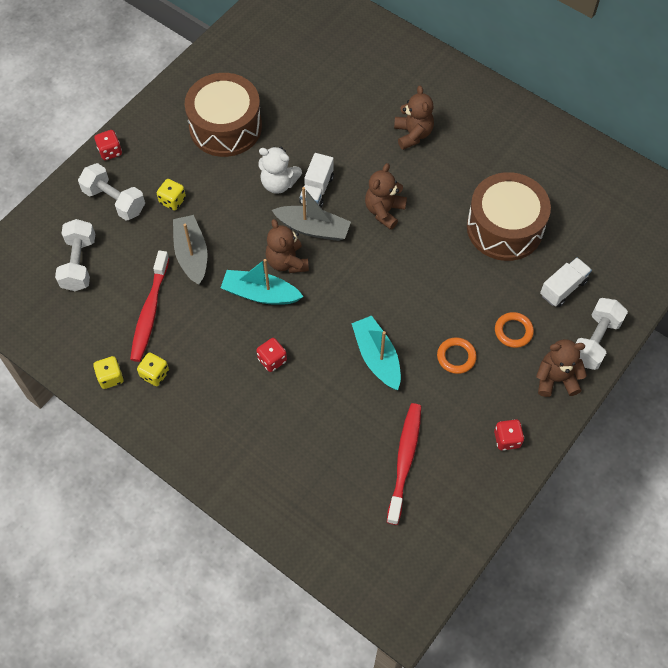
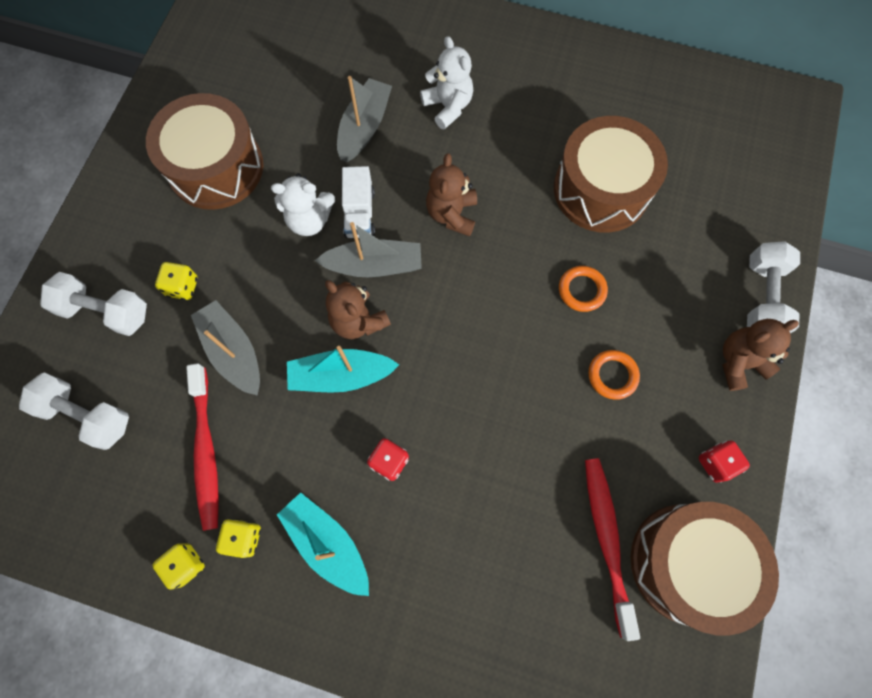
camera: 20 degrees left, 10 degrees up
(79, 263) = (87, 415): white dumbbell -> white dumbbell turned 45 degrees counterclockwise
(110, 151) = (77, 246): red dice -> none
(344, 131) = (364, 127): none -> grey boat
(377, 357) = (518, 410): turquoise boat -> turquoise boat (327, 544)
(413, 134) = (448, 106): brown teddy bear -> white teddy bear
(456, 495) = (687, 563): none -> brown drum
(513, 331) = (665, 318): orange ring -> orange ring (582, 290)
(563, 288) = (698, 243): white truck -> none

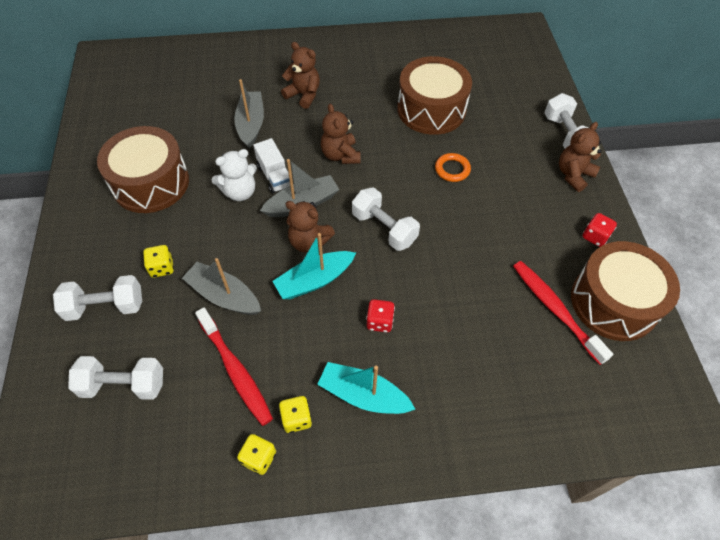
camera: 25 degrees left, 15 degrees down
(448, 106) = (303, 95): white teddy bear -> brown teddy bear
(455, 340) = (384, 228): none -> white dumbbell
(612, 375) = (500, 211): orange ring -> none

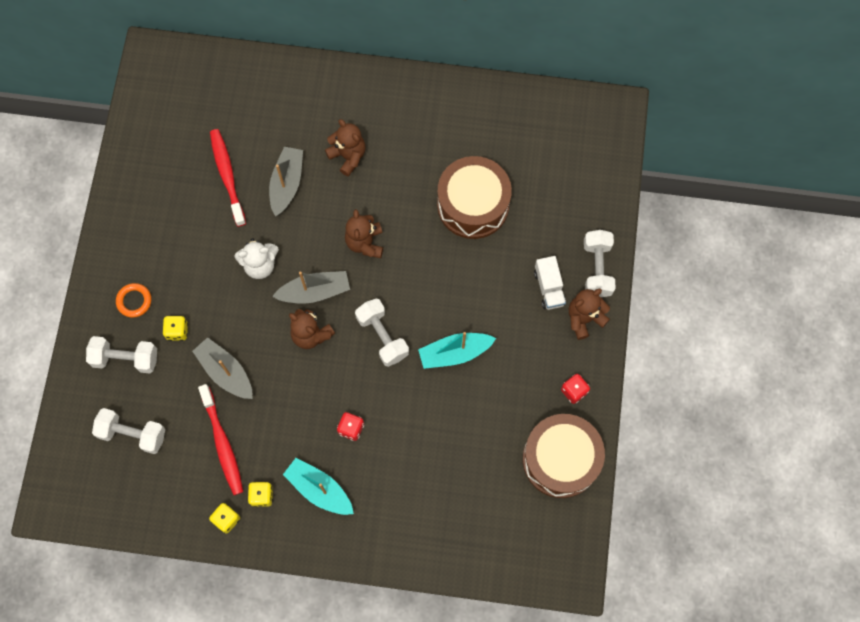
camera: 15 degrees right, 15 degrees up
(151, 183) = (180, 235): brown drum -> none
(274, 176) = (296, 253): white truck -> white truck (549, 288)
(314, 280) = (306, 375): turquoise boat -> turquoise boat (454, 353)
(452, 169) = (468, 285): orange ring -> orange ring (134, 301)
(555, 310) = (505, 454): red toothbrush -> red toothbrush (227, 176)

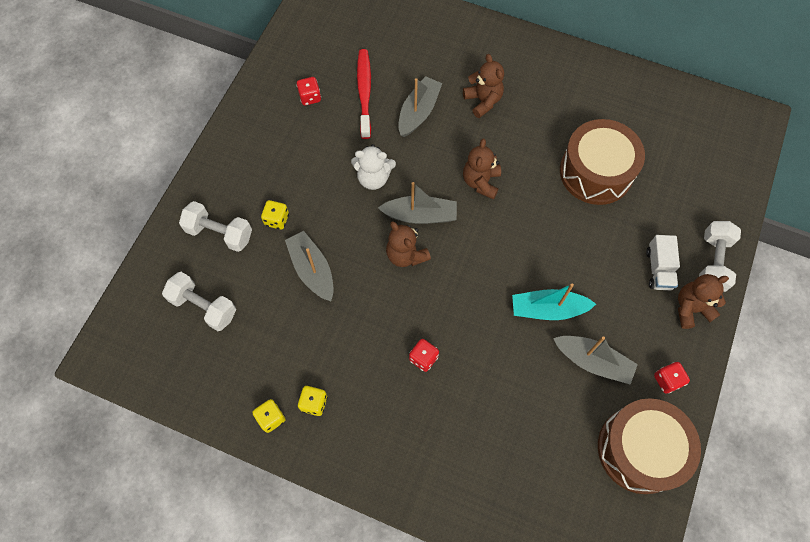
camera: 15 degrees right, 5 degrees down
(134, 301) = (244, 182): orange ring -> none
(174, 194) = (310, 97): none -> red dice
(222, 443) = (289, 339): red toothbrush -> none
(319, 489) = (375, 412): turquoise boat -> none
(382, 336) = (477, 274): white dumbbell -> none
(505, 391) = (593, 361): none -> grey boat

